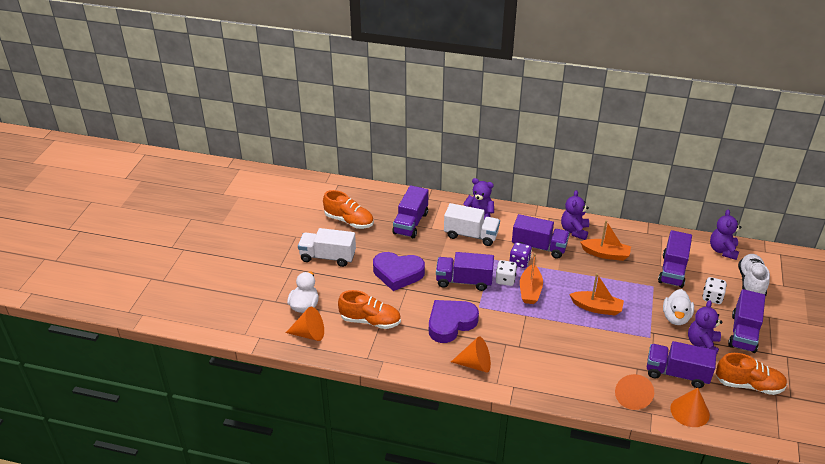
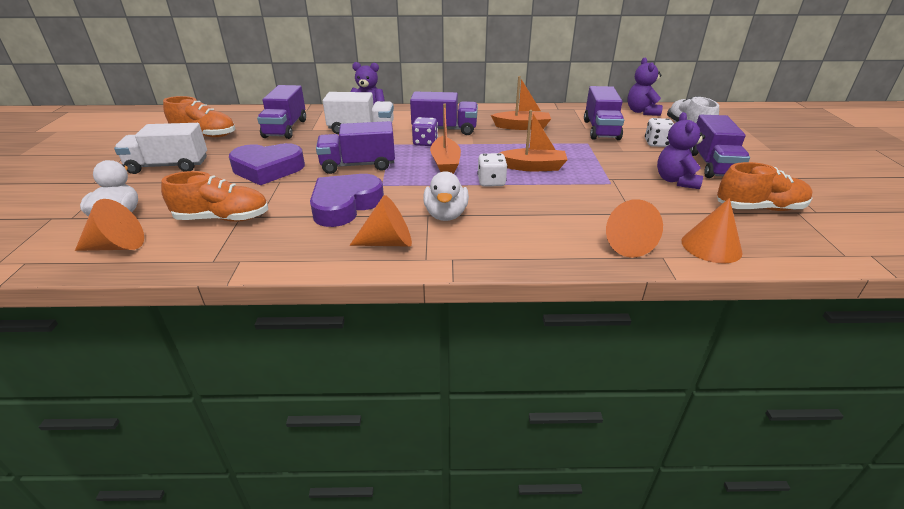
camera: 15 degrees left, 5 degrees down
(505, 280) = (411, 158): white dice -> white dice (491, 182)
(574, 231) = (480, 115): purple teddy bear -> none
(676, 317) = (629, 163): white duck -> white duck (446, 215)
(677, 373) = (666, 211): purple truck -> none

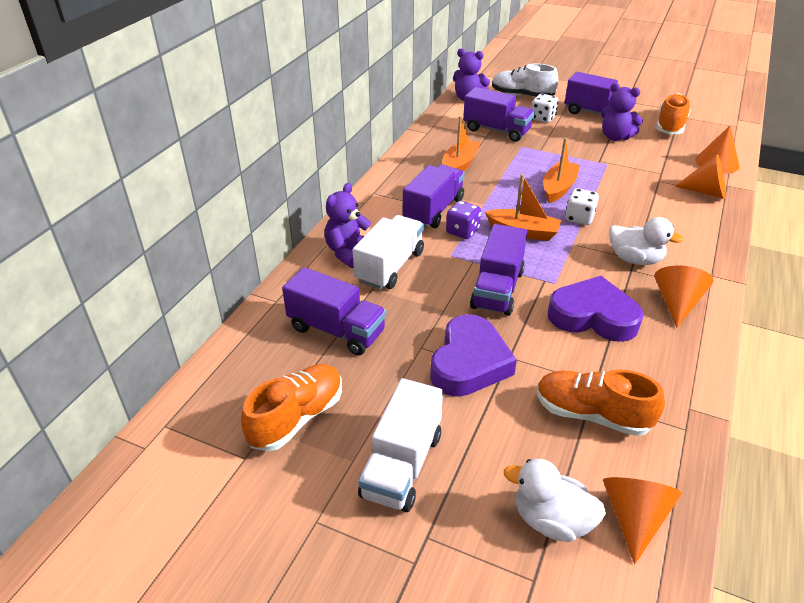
camera: 65 degrees left, 5 degrees up
(223, 218) = (591, 414): orange shoe -> orange shoe turned 90 degrees counterclockwise
(345, 205) = (593, 316): purple heart -> purple heart turned 135 degrees clockwise

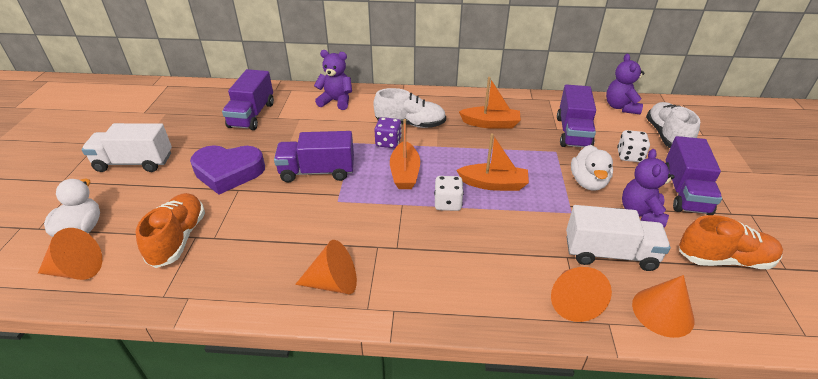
camera: 70 degrees right, 0 degrees up
(297, 418) = (173, 120): orange shoe -> none
(390, 267) = (326, 120): white truck -> white truck (609, 253)
(434, 210) = (410, 124): purple truck -> white shoe
(593, 316) = (297, 228): purple heart -> none
(635, 259) = (395, 247): white duck -> white duck (588, 182)

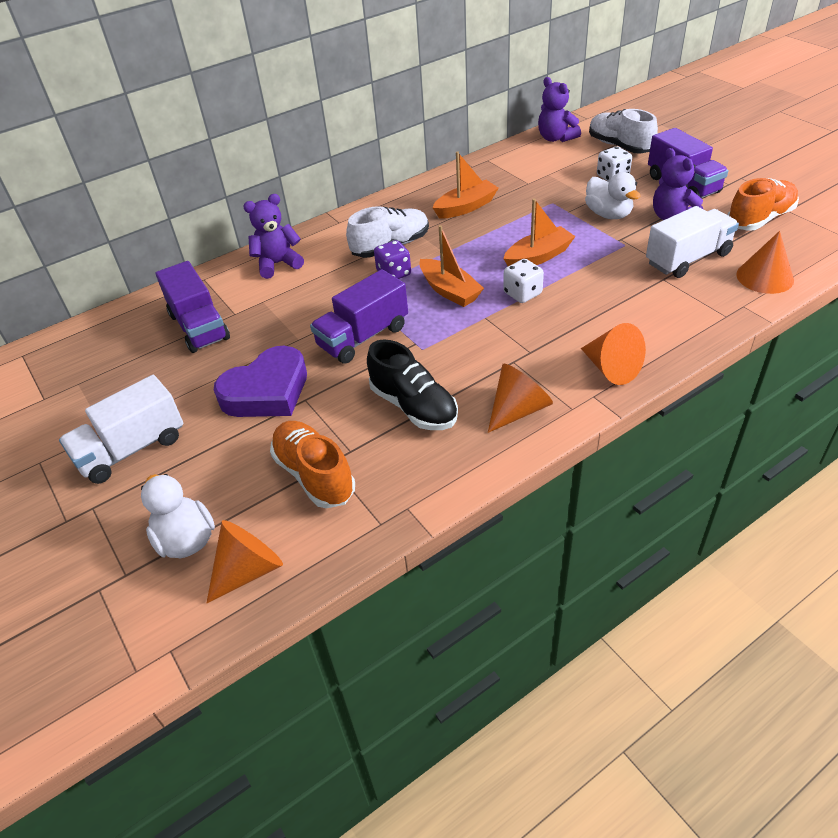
camera: 35 degrees left, 5 degrees up
(281, 235) = (414, 406): none -> black shoe
(572, 301) = (704, 306): orange cone -> orange cone (611, 368)
(573, 132) = (545, 179): purple truck -> none

